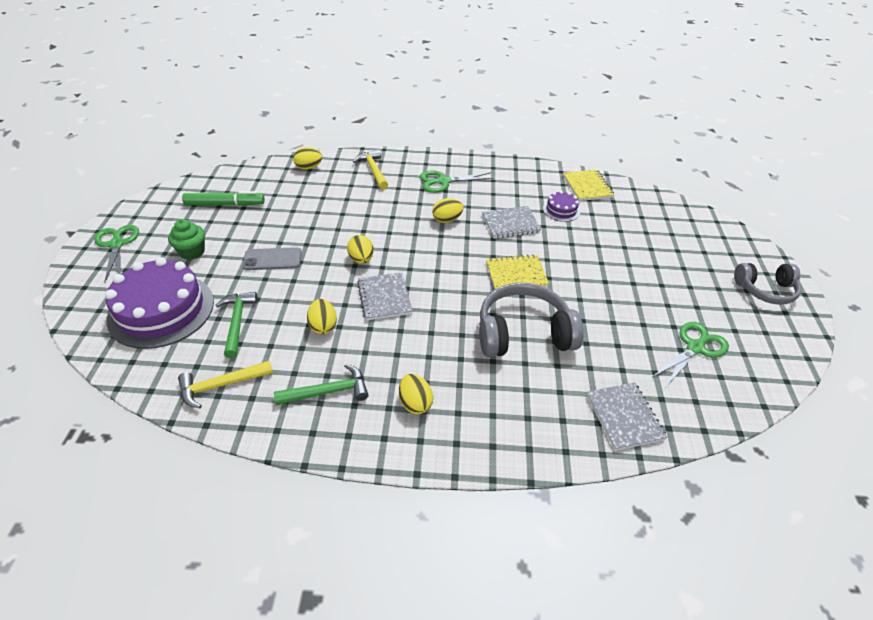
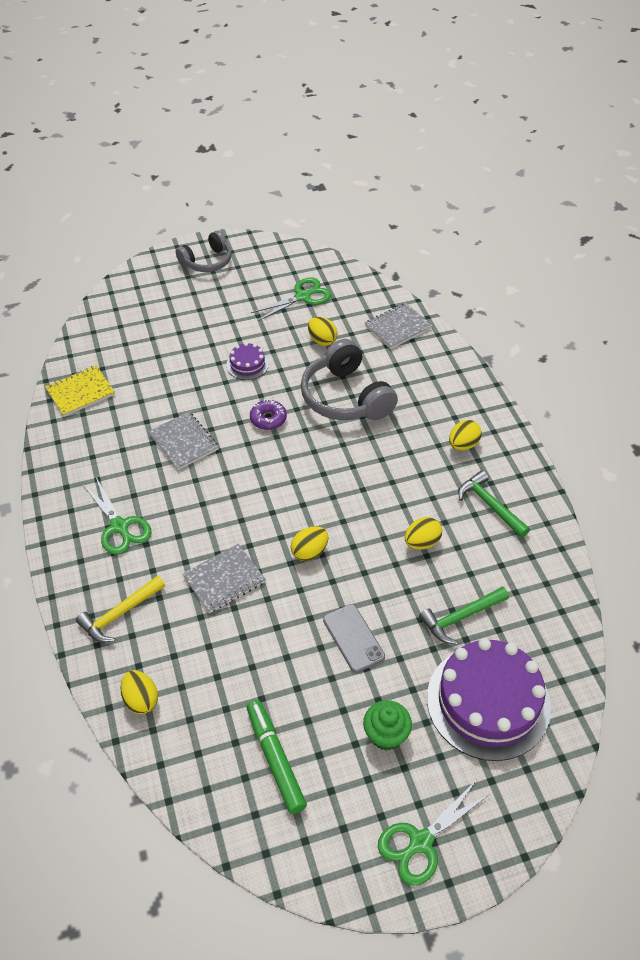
camera: 110 degrees left, 5 degrees up
(221, 385) = (535, 587): yellow hammer -> none
(384, 297) = (356, 509): grey notebook -> grey notebook (224, 579)
(447, 220) = (201, 499): yellow egg -> yellow egg (322, 340)
(516, 274) = (268, 419): yellow notebook -> purple donut
(561, 210) = (138, 406): purple cake -> purple cake (247, 364)
(695, 348) = (302, 297): green scissors -> green scissors turned 120 degrees clockwise
(765, 290) = (207, 262): grey headphones -> grey headphones turned 75 degrees clockwise

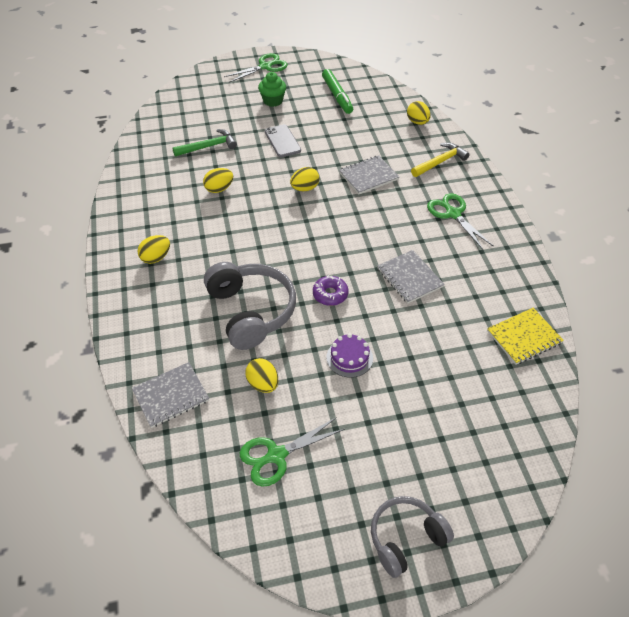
camera: 175 degrees left, 0 degrees up
(488, 702) = (208, 110): purple cake -> none
(490, 505) = (156, 210): green hammer -> none

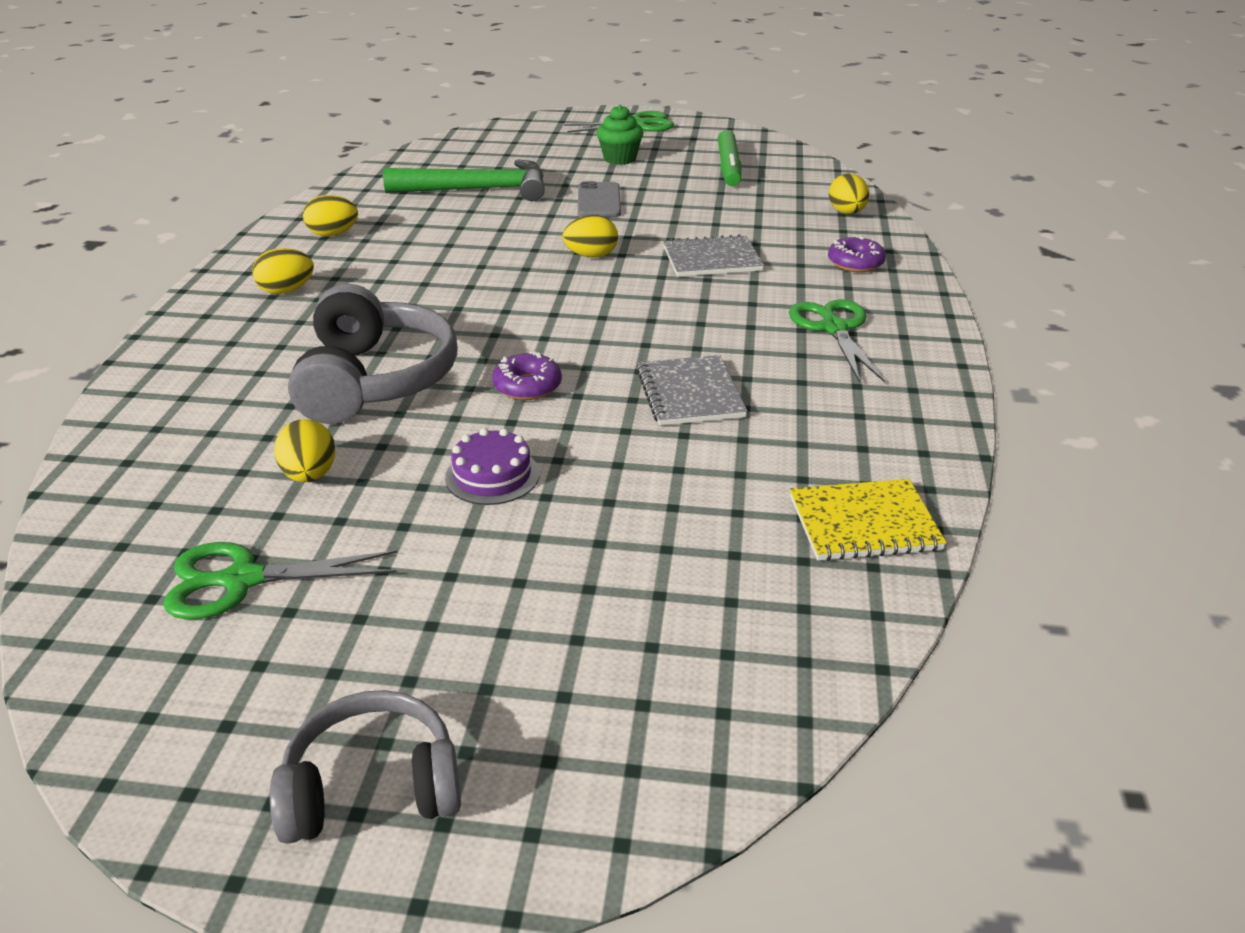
camera: 20 degrees right, 15 degrees down
(171, 396) = (147, 455): grey notebook -> none
(208, 147) = (478, 190): green hammer -> green hammer, size x1.54
(219, 189) = (453, 235): yellow egg -> yellow egg (333, 234)
(440, 162) = (855, 263): yellow hammer -> purple donut

